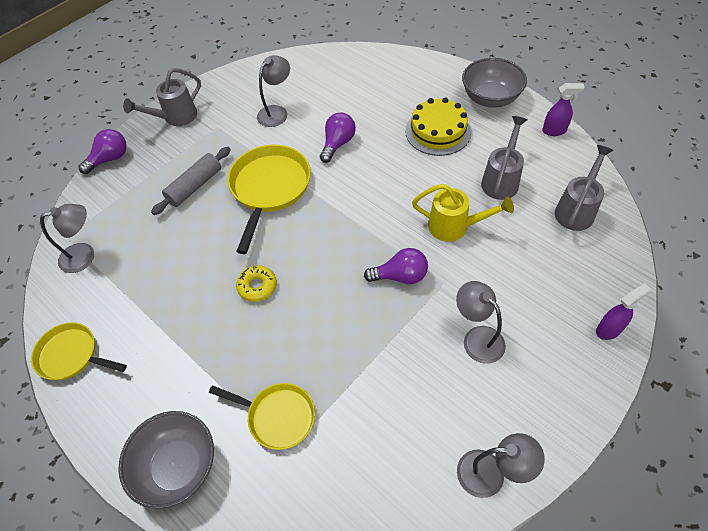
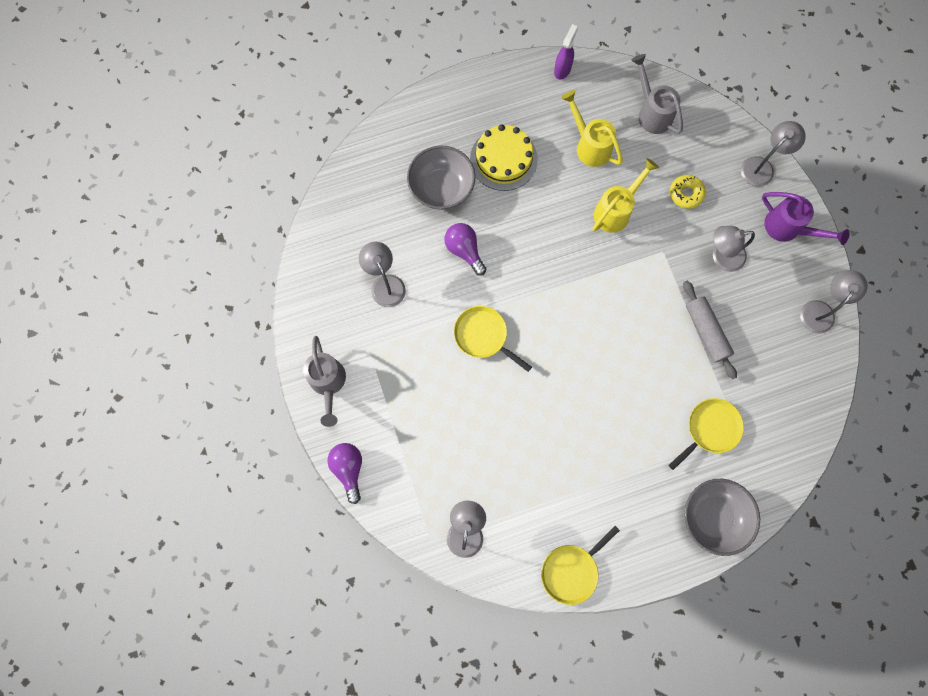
camera: 65 degrees left, 20 degrees up
(195, 186) = (439, 400): grey rolling pin -> grey rolling pin (706, 331)
(257, 286) = (586, 393): yellow donut -> yellow donut (686, 194)
(269, 189) = (483, 336): yellow pan -> yellow pan, size x0.63
(400, 276) = (639, 279): purple light bulb -> none
(490, 98) = (491, 92): grey bowl -> grey bowl (441, 188)
(501, 180) = (589, 145): grey watering can -> yellow watering can
(561, 389) = (788, 228): none -> purple watering can
(609, 329) = (762, 167): purple spray bottle -> grey lamp

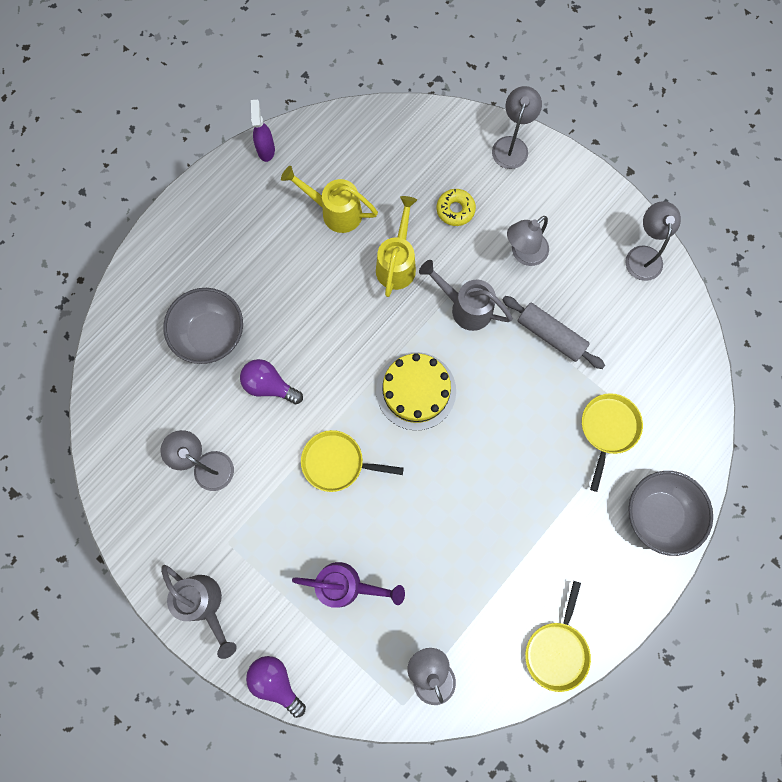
camera: 30 degrees left, 0 degrees up
(503, 159) = (257, 271): yellow cake -> yellow cake (416, 391)
(652, 113) = (378, 147): grey watering can -> grey watering can (465, 307)
(788, 228) = (569, 192): purple watering can -> purple watering can (346, 585)

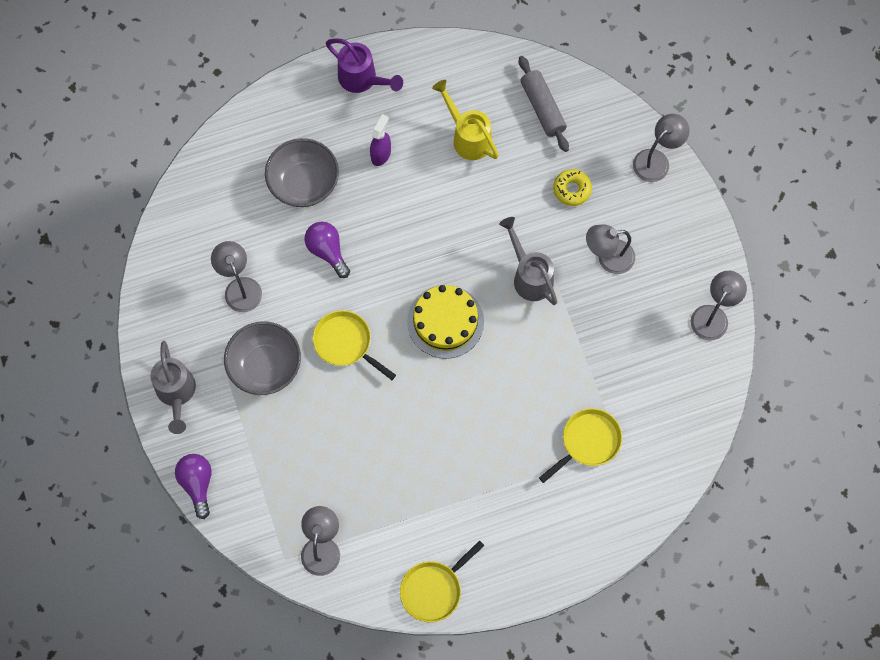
camera: 30 degrees right, 5 degrees down
(266, 150) = (440, 53): purple spray bottle -> purple spray bottle (381, 154)
(346, 585) = (295, 443): purple watering can -> purple watering can (362, 79)
(397, 263) = (494, 208): yellow watering can -> none
(550, 335) = (588, 338): grey rolling pin -> grey rolling pin (542, 108)
(659, 514) = (587, 533): grey bowl -> grey bowl (265, 366)

